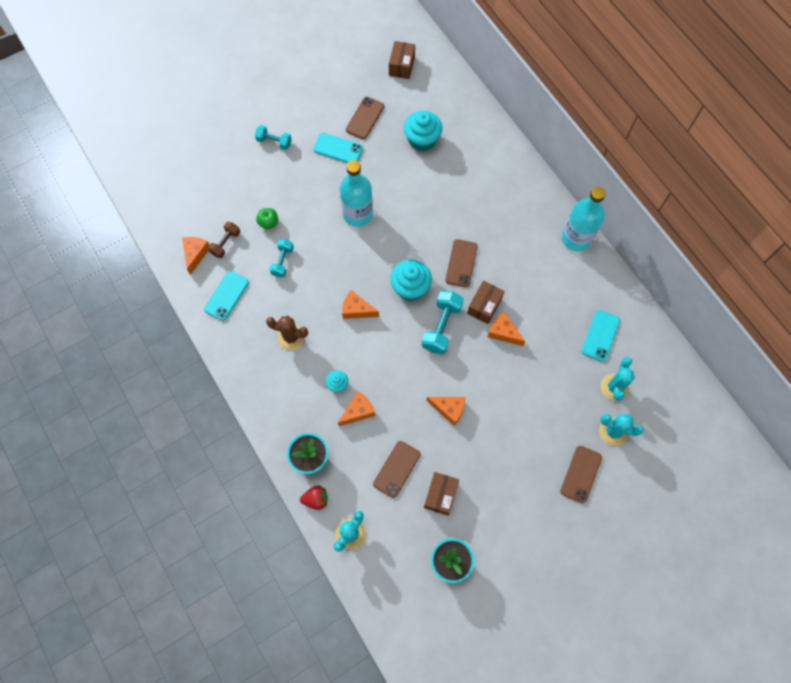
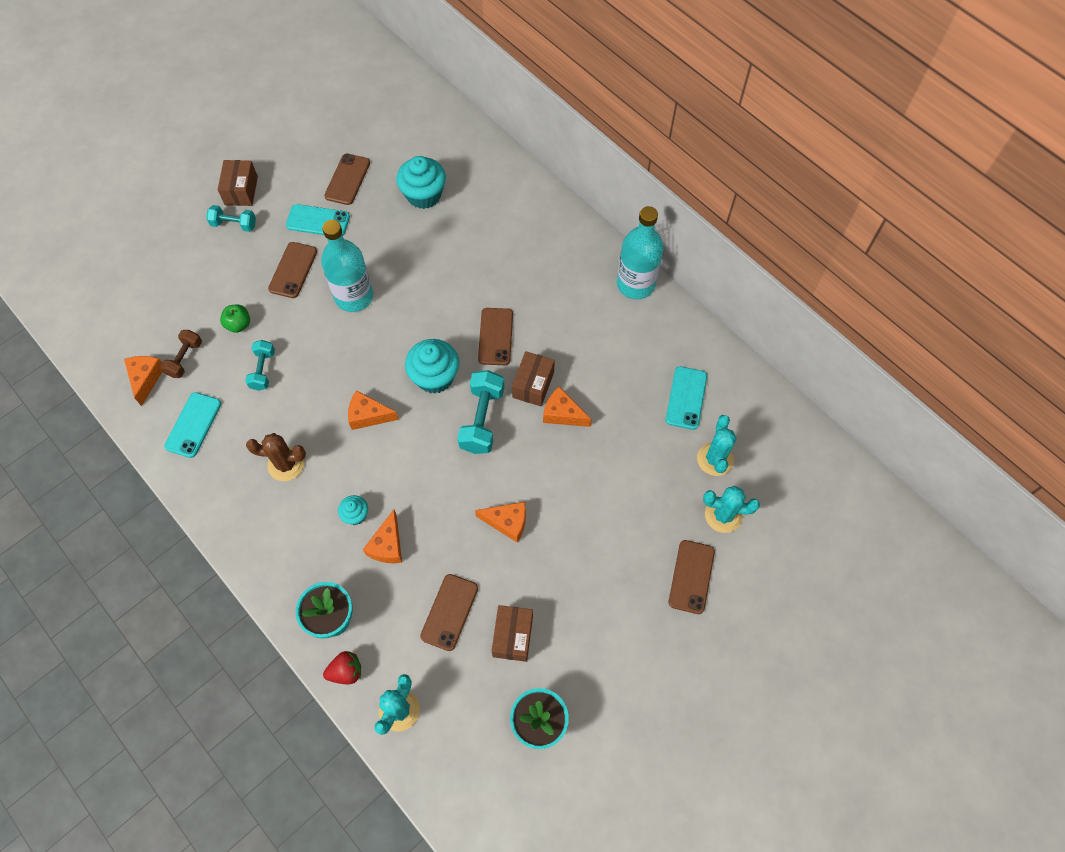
camera: 10 degrees left, 5 degrees down
(314, 186) = (293, 270): none -> brown phone
(358, 411) = (387, 545): orange cheese -> orange cheese turned 150 degrees clockwise
(401, 66) = (385, 112): brown box -> brown box (241, 190)

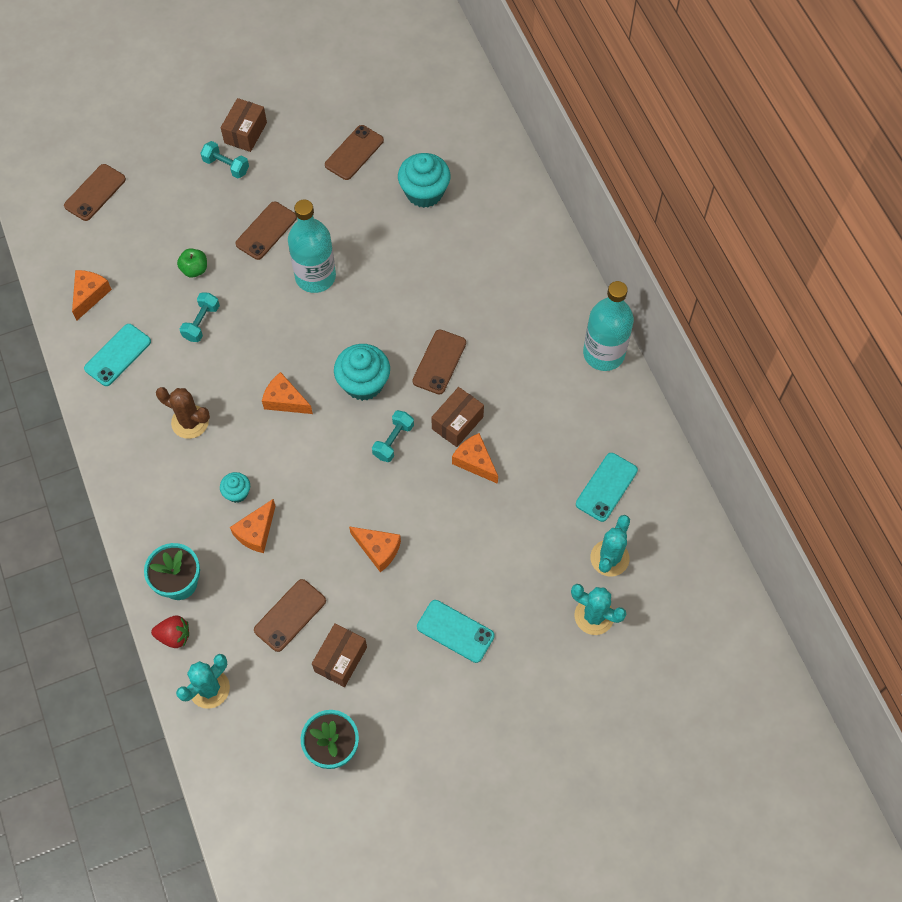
camera: 20 degrees right, 0 degrees up
(185, 359) = (132, 287): brown dumbbell -> none
(318, 221) = (309, 188): turquoise phone -> turquoise phone (455, 631)
(482, 419) = (393, 441): turquoise dumbbell -> turquoise dumbbell, size x0.62
(691, 576) = (536, 664): brown phone -> brown phone (95, 192)

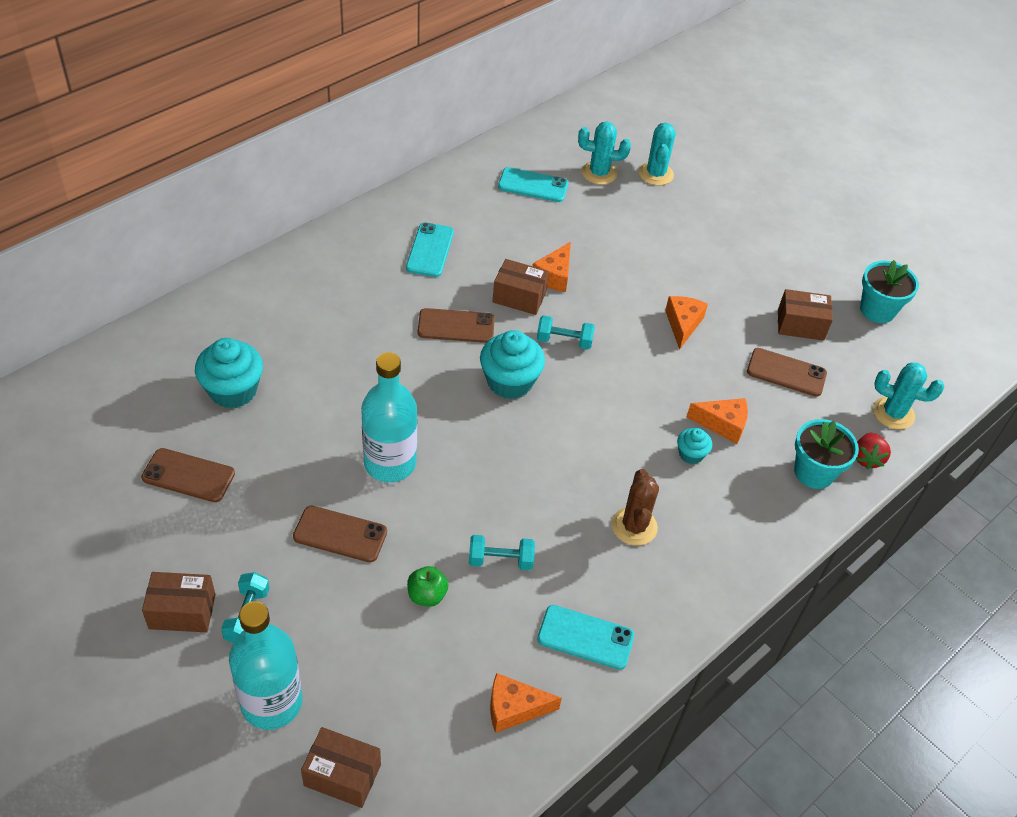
camera: 115 degrees left, 15 degrees down
(95, 192) = (342, 775): brown phone -> brown box
(174, 636) = (866, 458): red strawberry -> red strawberry turned 150 degrees counterclockwise
(285, 400) = (563, 444): orange cheese -> none
(455, 631) = (724, 255): turquoise phone -> turquoise phone (430, 250)
(603, 353) = (393, 209): turquoise bottle -> turquoise bottle (271, 702)

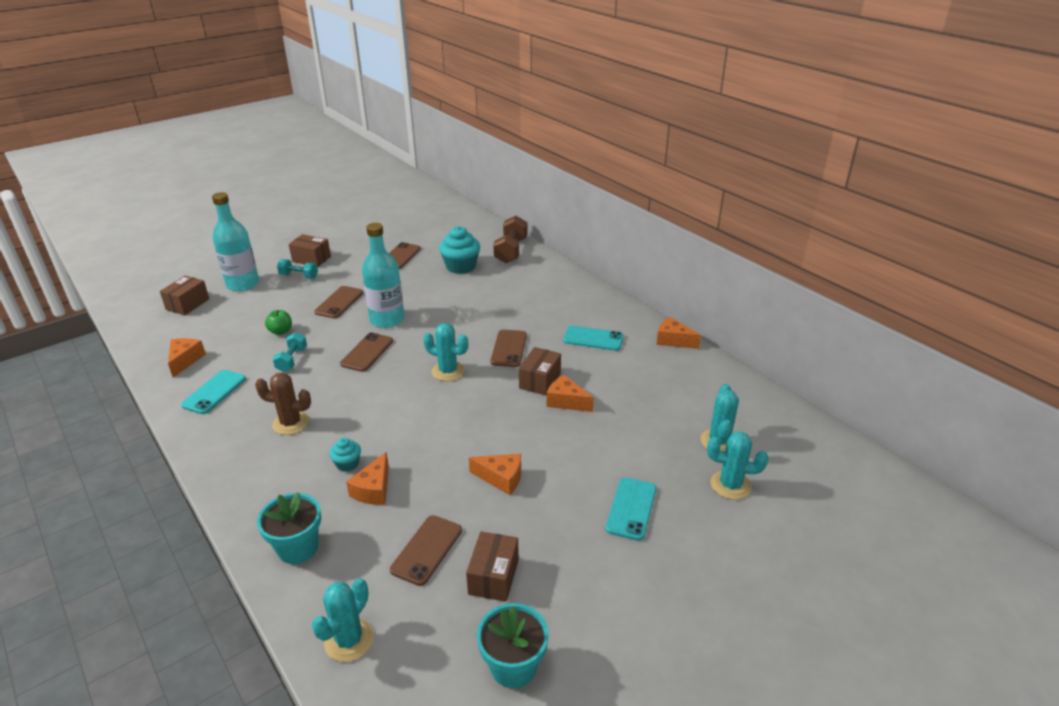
camera: 100 degrees right, 15 degrees down
(182, 611) = (311, 259): brown box -> brown box turned 75 degrees counterclockwise
(186, 332) = (511, 251): none -> brown dumbbell
(430, 185) = (673, 340): none -> orange cheese
(475, 473) = (367, 352): none -> brown phone
(510, 382) = (448, 371): turquoise cupcake -> turquoise cactus
(533, 185) = (688, 396): turquoise phone -> turquoise phone (631, 508)
(564, 341) = (487, 401): turquoise dumbbell -> none
(866, 458) = (298, 597): red strawberry -> none

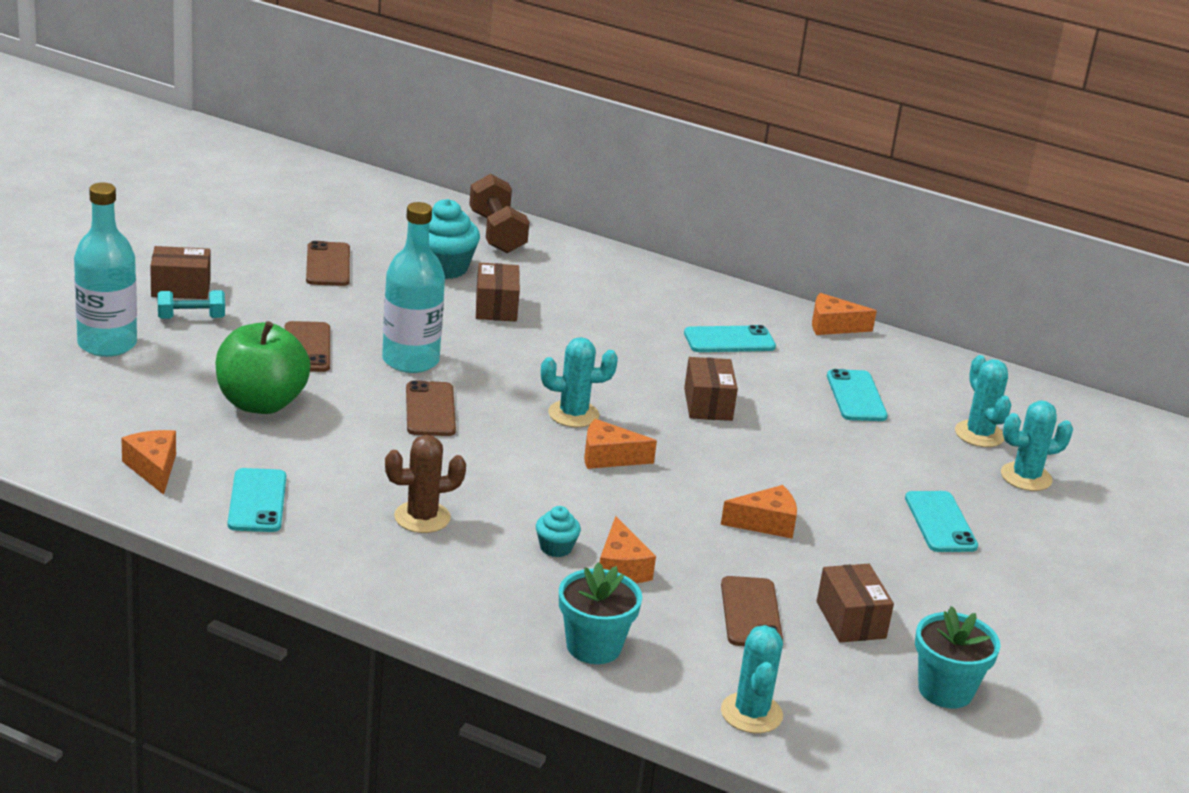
camera: 30 degrees left, 5 degrees down
(187, 304) = (47, 389): brown box -> brown box (496, 307)
(281, 331) = (261, 403): green apple -> green apple, size x2.16
(292, 360) = (327, 439): turquoise dumbbell -> none
(509, 348) = (628, 371): brown phone -> none
(566, 401) = (764, 423): orange cheese -> orange cheese (609, 457)
(648, 394) = (856, 396): none -> turquoise phone

